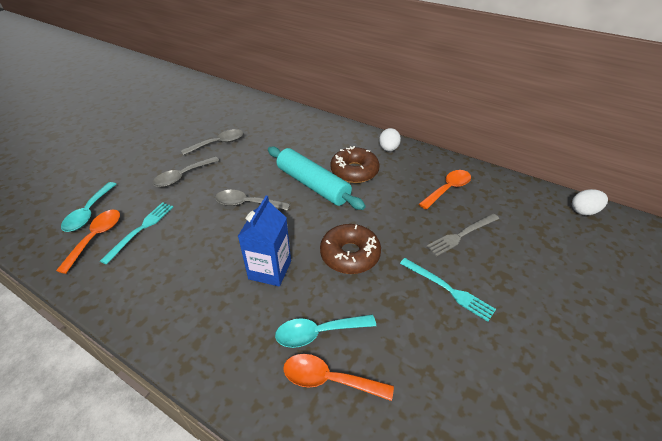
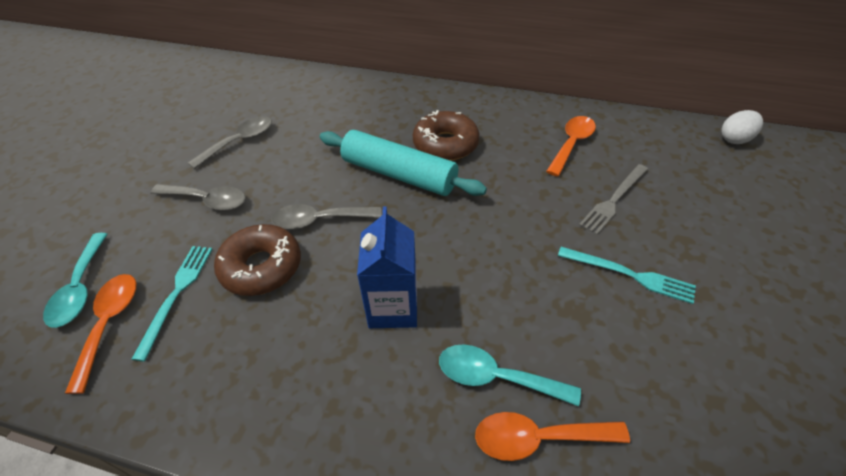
camera: 15 degrees left, 5 degrees up
(183, 176) = (207, 200): grey spoon -> grey spoon turned 105 degrees counterclockwise
(318, 332) = (496, 377): turquoise spoon -> turquoise spoon turned 45 degrees clockwise
(350, 254) = (489, 259): brown donut -> brown donut (261, 267)
(388, 149) = (476, 106): white egg -> none

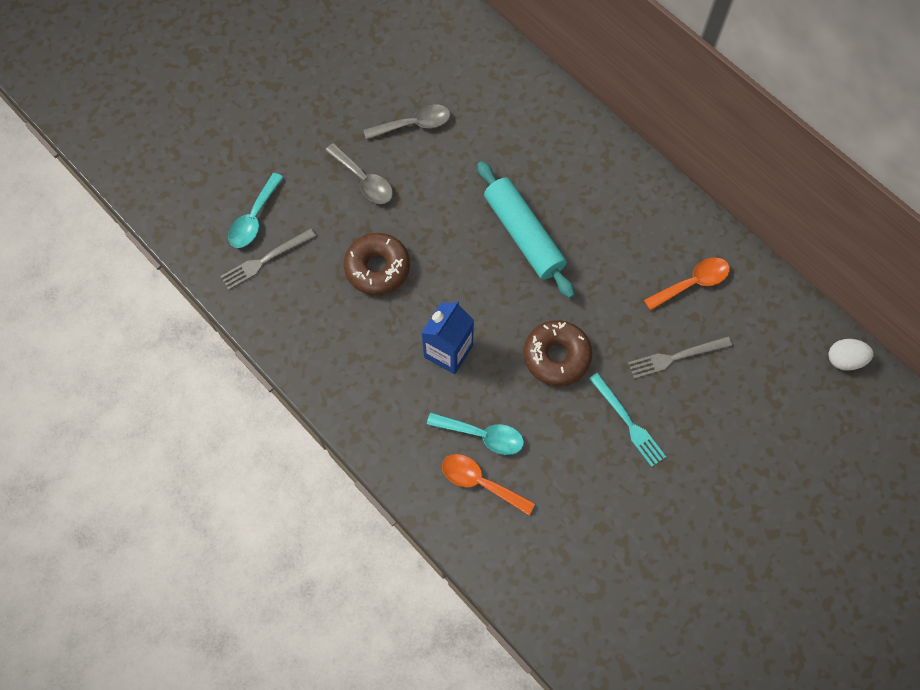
camera: 30 degrees right, 20 degrees up
(109, 324) = (265, 260): orange spoon -> grey fork
(176, 294) = (313, 259): turquoise fork -> none
(320, 220) = (437, 248): grey spoon -> none
(445, 144) = (583, 223): brown donut -> brown donut (556, 356)
(496, 377) = (482, 435): turquoise spoon -> turquoise spoon turned 150 degrees clockwise

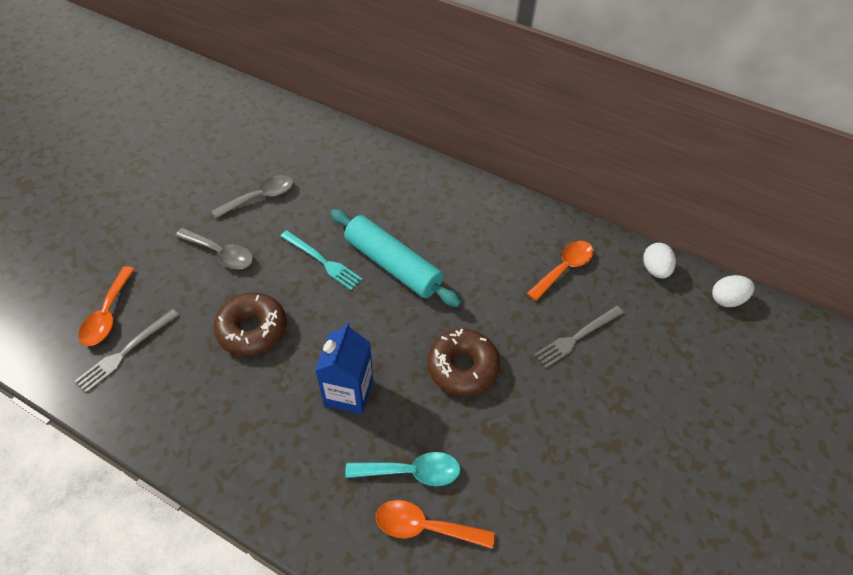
camera: 20 degrees left, 15 degrees down
(254, 218) = (108, 314): turquoise spoon -> orange spoon
(628, 422) = (558, 412): turquoise fork -> turquoise fork (322, 261)
(785, 308) = (654, 269): none -> white egg

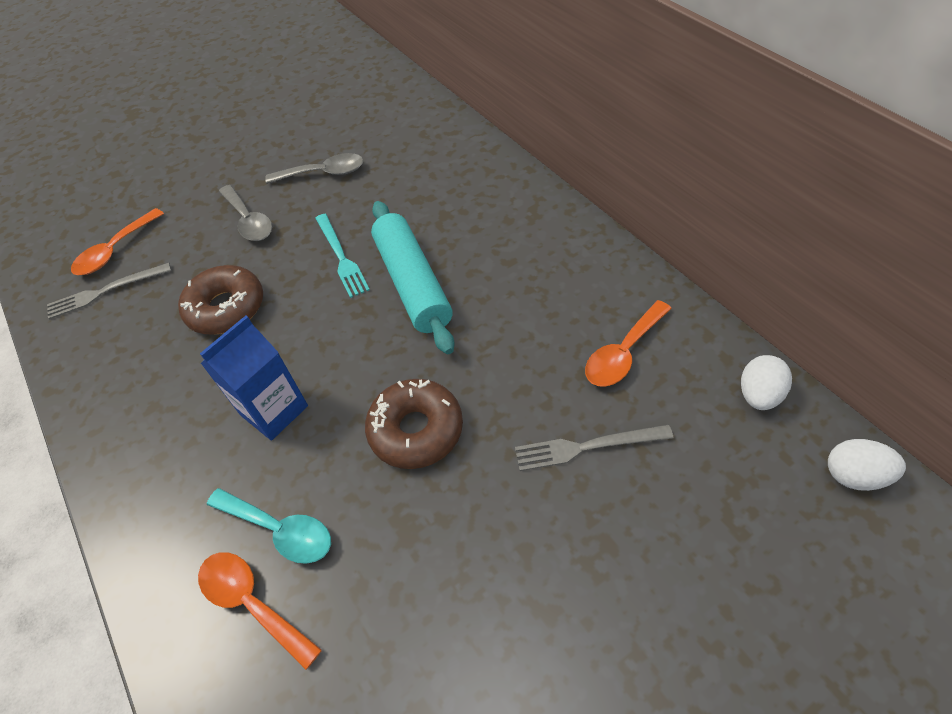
camera: 35 degrees right, 0 degrees up
(564, 269) = (623, 353): orange spoon -> orange spoon turned 150 degrees clockwise

